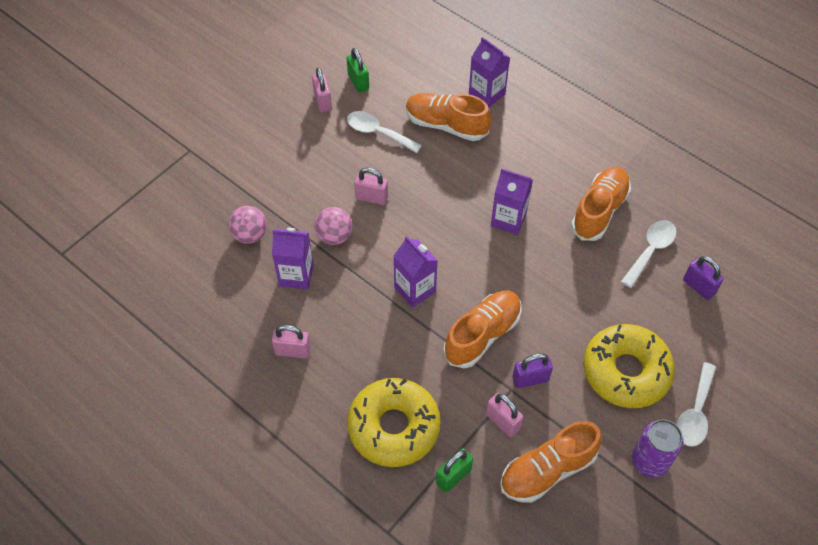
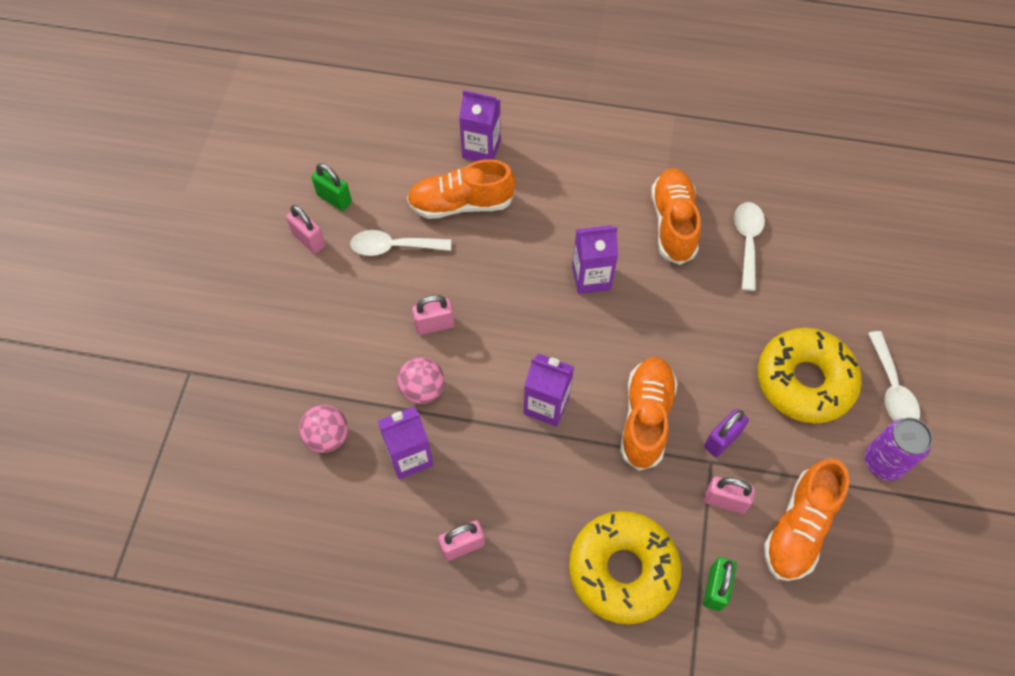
camera: 30 degrees left, 5 degrees up
(698, 287) = (814, 256): purple padlock -> none

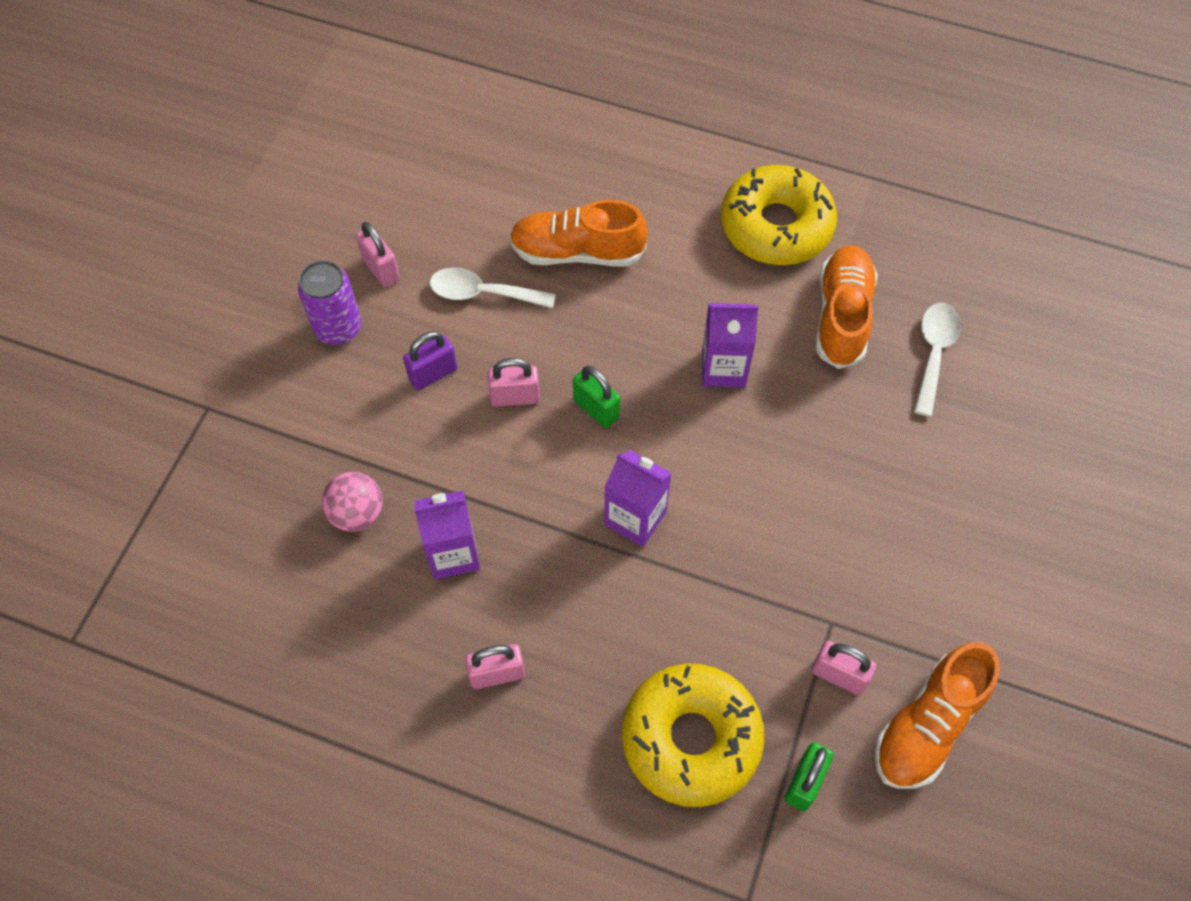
camera: 10 degrees right, 0 degrees up
(334, 199) = (422, 223): green padlock -> green padlock (596, 409)
(422, 389) = (485, 474): pink ball -> none
(481, 149) = (616, 188): purple carton -> none
(646, 417) = (758, 554): orange shoe -> none
(722, 440) = (850, 598): purple padlock -> purple padlock (433, 374)
(804, 381) = (972, 541): yellow donut -> yellow donut (776, 226)
(883, 462) = (1056, 661): purple can -> purple can (338, 328)
(891, 388) = (1085, 569): white spoon -> none

